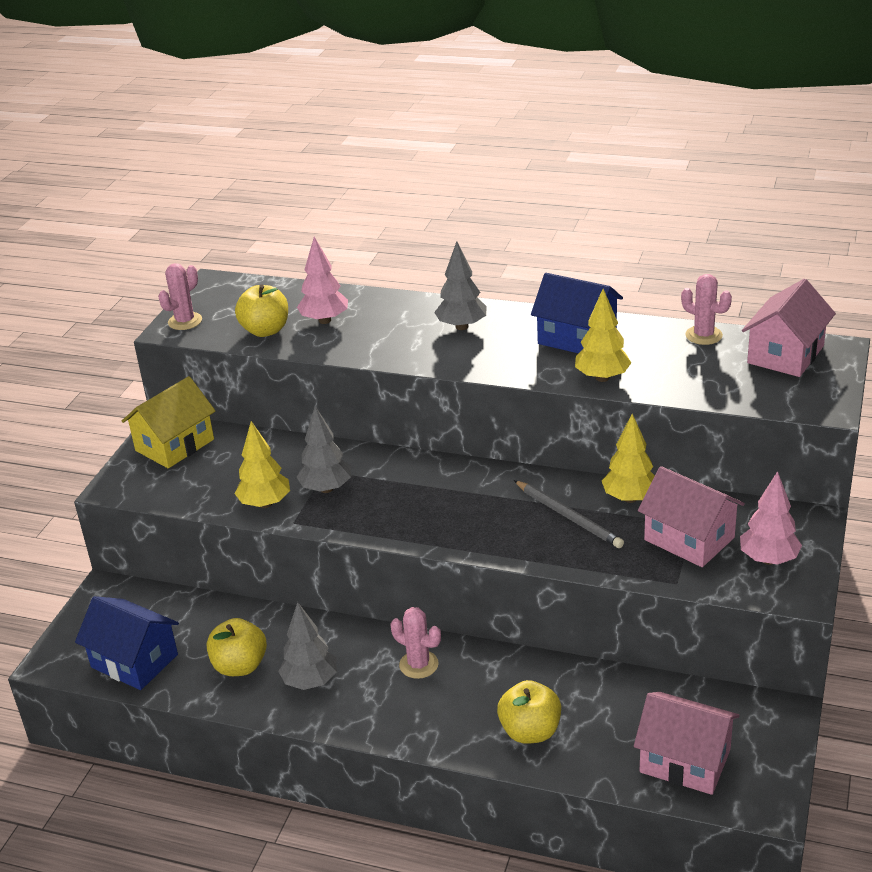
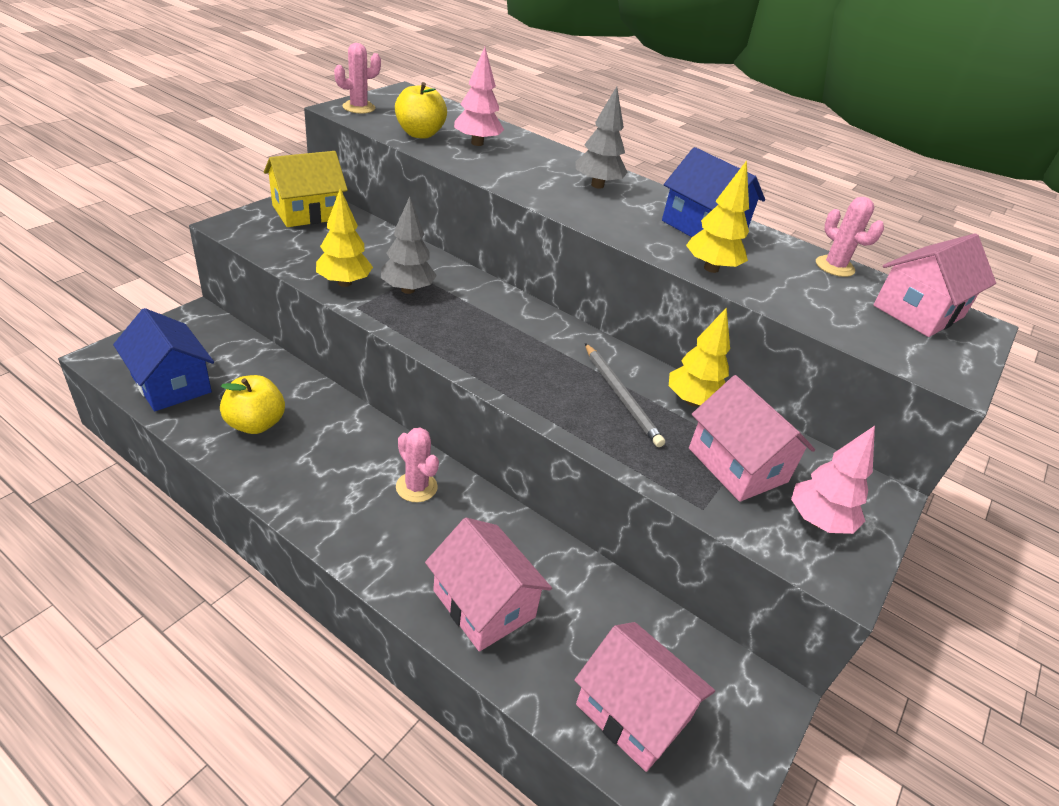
camera: 10 degrees right, 5 degrees up
(310, 682) = (306, 463): grey tree -> none
(530, 731) = (484, 604): yellow apple -> pink house

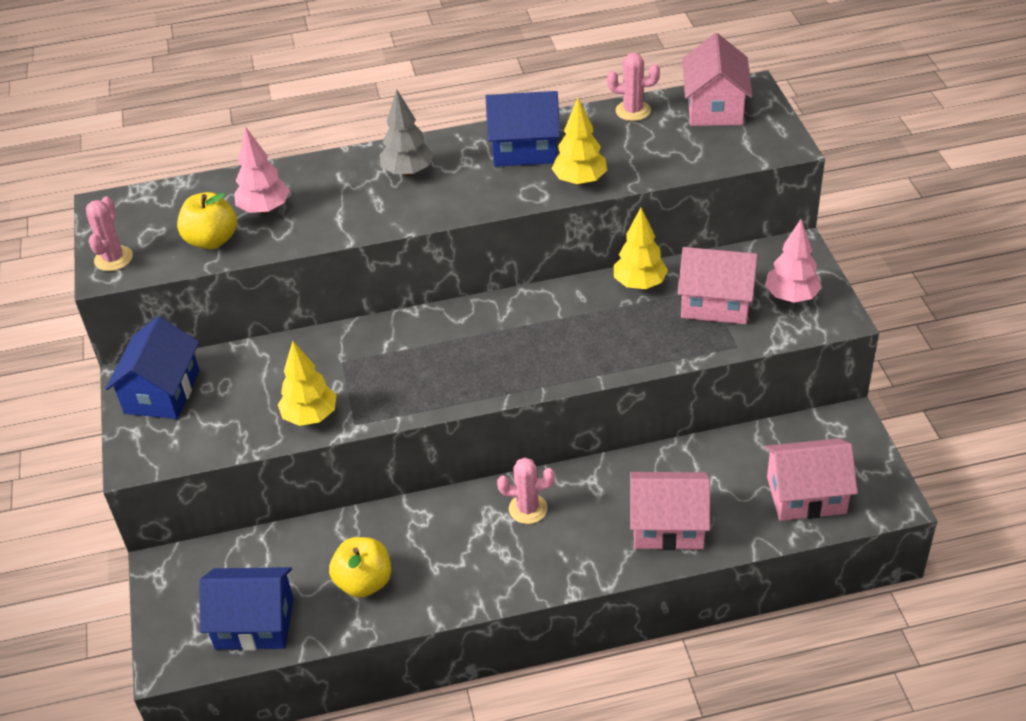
camera: 40 degrees left, 5 degrees up
(308, 212) = (162, 392): yellow house -> blue house
(407, 290) = (358, 378): grey tree -> none
(621, 396) = (601, 321): grey pencil -> none

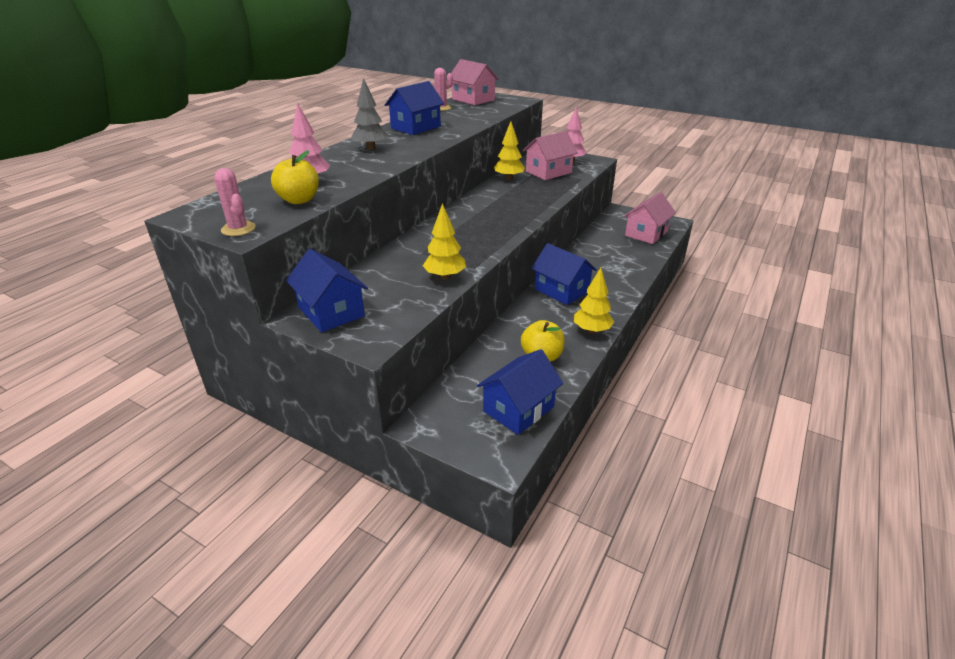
camera: 50 degrees left, 10 degrees down
(528, 509) = (561, 290): pink cactus -> blue house
(579, 181) = (462, 127): yellow tree -> yellow tree (591, 330)
(668, 526) = (622, 265): pink house -> none

